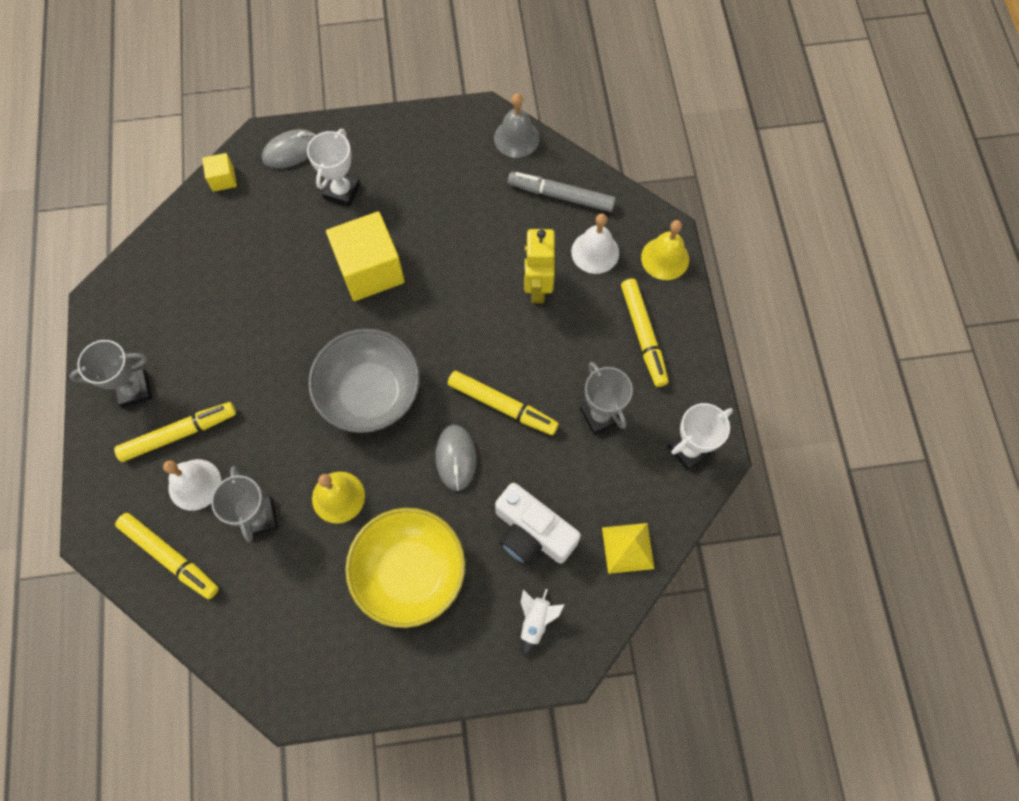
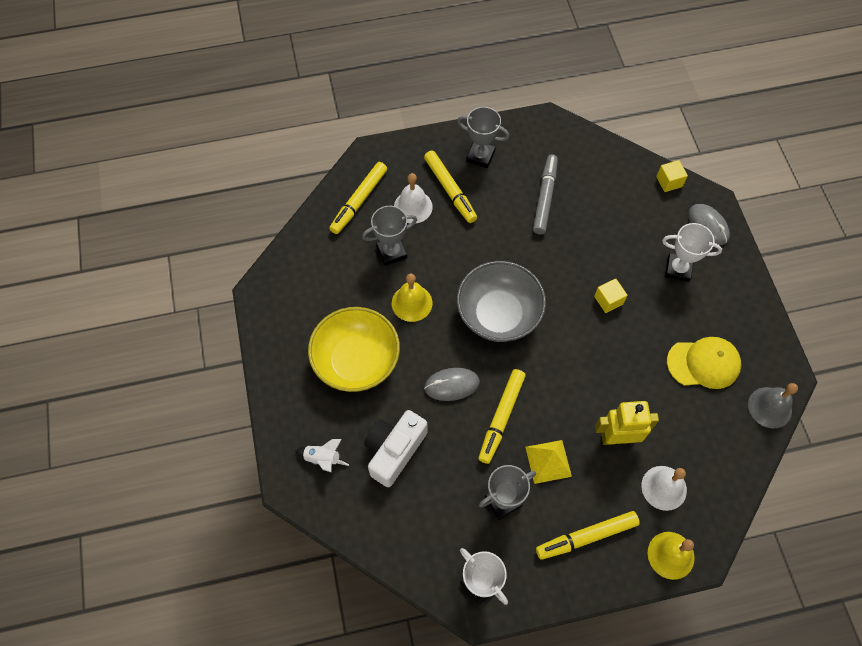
camera: 85 degrees right, 5 degrees down
(134, 390) = (480, 156): grey trophy -> grey trophy turned 45 degrees counterclockwise
(370, 270) = (608, 300): yellow cube -> yellow cube, size x0.46
(460, 188) = (703, 363): none -> yellow cap
(561, 196) = (716, 453): grey marker -> grey marker (544, 198)
(628, 548) = (387, 531): yellow pyramid -> yellow pyramid (548, 461)

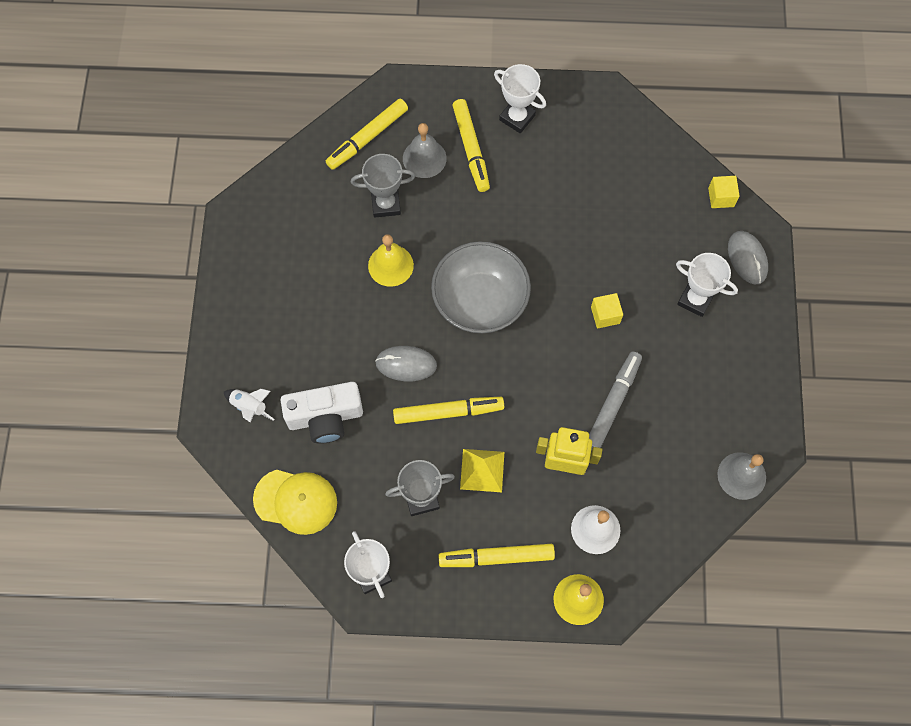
camera: 15 degrees right, 5 degrees up
(356, 361) = (313, 313): yellow bowl -> none
(394, 450) = (325, 417): white camera -> white camera turned 150 degrees counterclockwise
(413, 207) = (424, 158): white bell -> grey bell
(480, 156) = (517, 118): grey trophy -> white trophy
(501, 417) = (448, 412): yellow marker -> yellow marker turned 135 degrees counterclockwise
(544, 198) = (573, 182): grey marker -> grey marker (612, 403)
(703, 363) = (686, 410): yellow cap -> yellow cap (296, 501)

